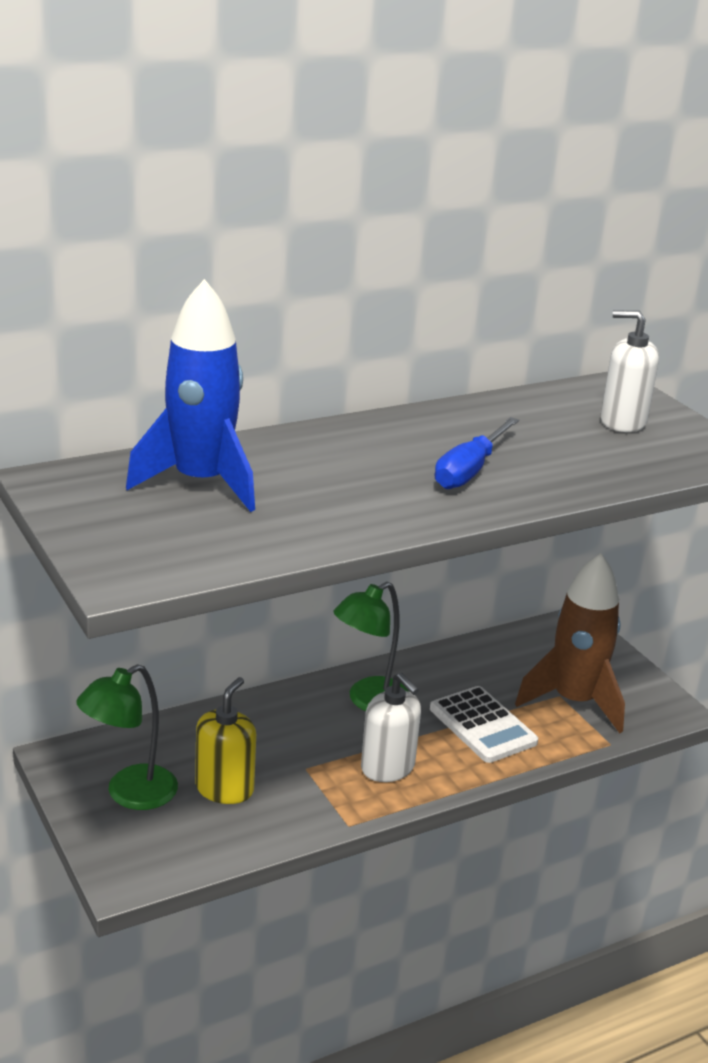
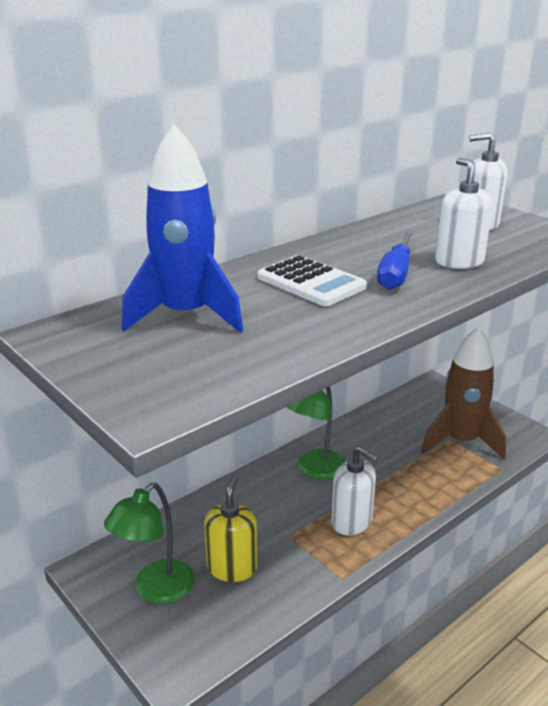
camera: 10 degrees left, 0 degrees up
(482, 725) = (406, 473): white calculator -> white calculator (311, 282)
(557, 468) = (459, 262): none -> white soap dispenser

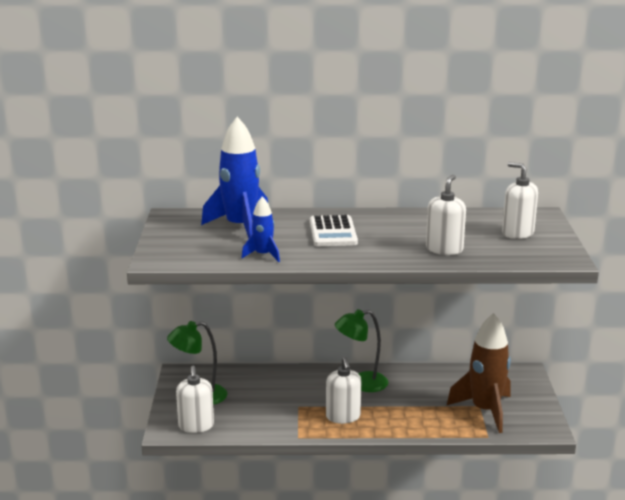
camera: 40 degrees right, 5 degrees down
(204, 639) = (196, 426): none -> white soap dispenser
(232, 568) = (248, 405): yellow soap dispenser -> none
(289, 343) = (263, 255): none -> blue rocket
(396, 273) = (391, 243): blue screwdriver -> none

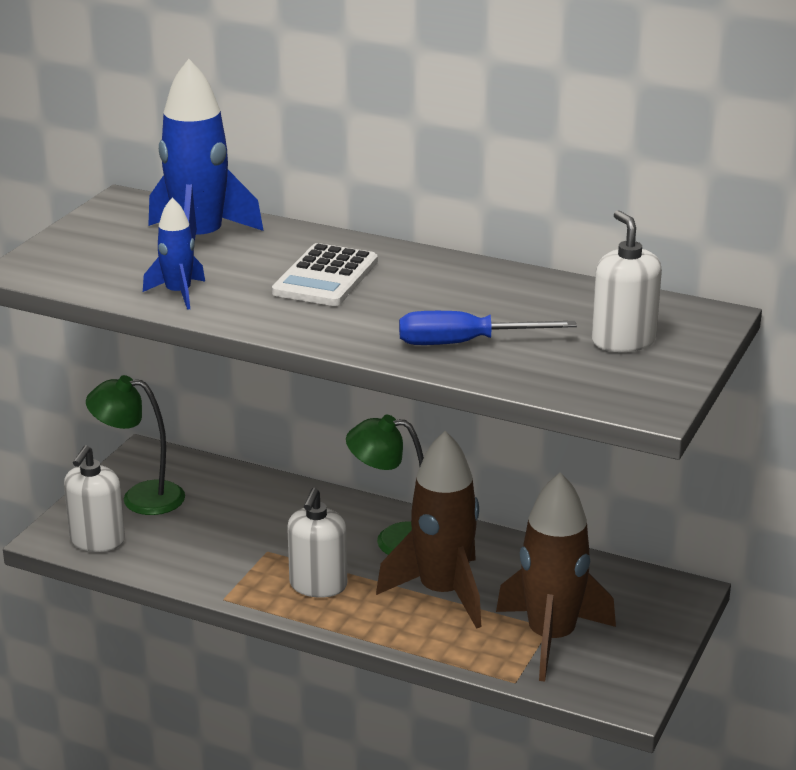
camera: 25 degrees right, 5 degrees up
(411, 403) = (442, 592): none -> brown rocket
(444, 249) = (464, 343): white soap dispenser -> blue screwdriver

